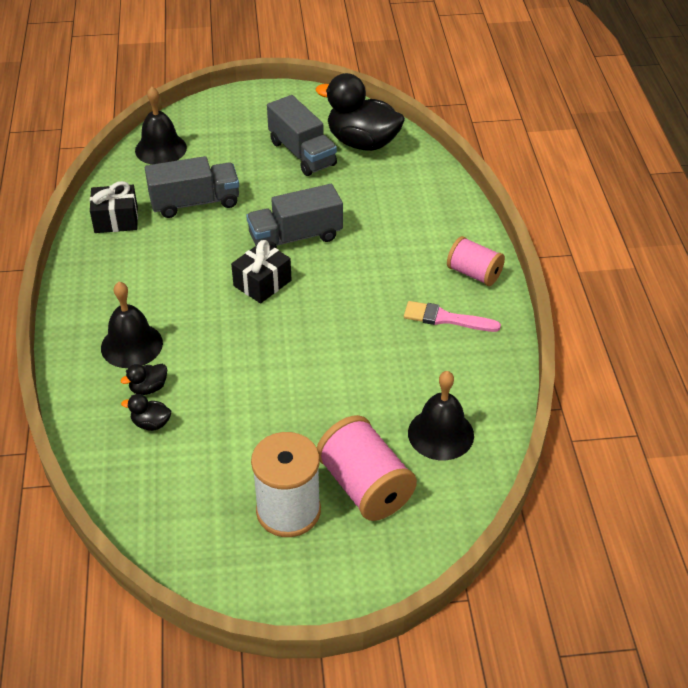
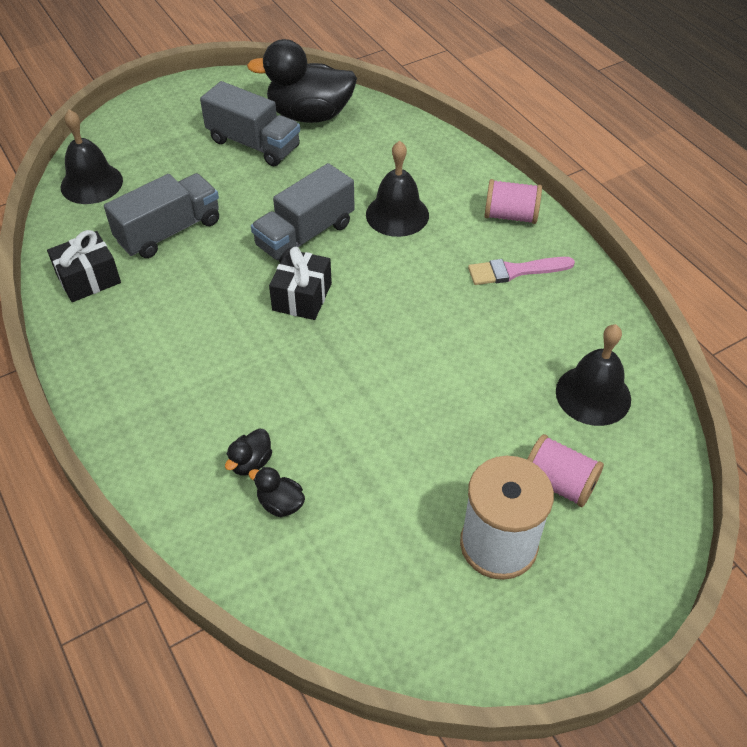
camera: 25 degrees left, 5 degrees up
(131, 345) = (199, 419): black bell -> black bell (397, 214)
(151, 423) = (280, 504): black duck -> black duck turned 45 degrees clockwise
(365, 486) = (558, 483): pink spool -> pink spool, size x0.65

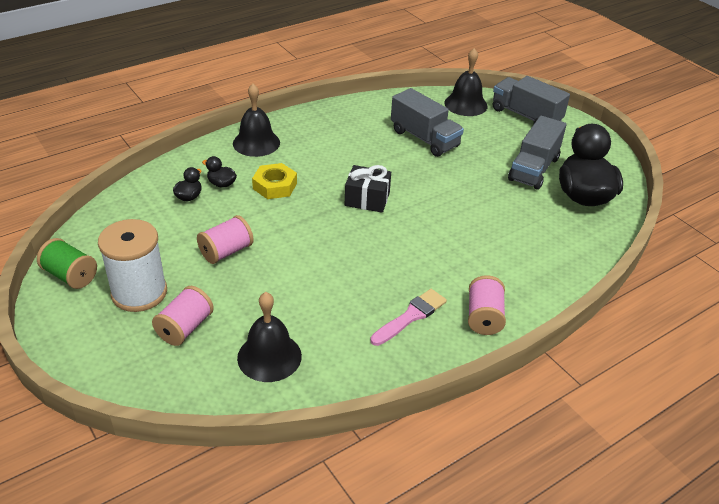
camera: 85 degrees right, 10 degrees down
(88, 279) = (374, 112): black gift -> none
(262, 396) = (275, 186): none -> yellow nut
(305, 235) = (433, 198): grey truck -> grey truck (526, 116)
(397, 214) = (468, 246): black bell -> black bell (256, 143)
(410, 447) = (226, 251): none -> pink spool
(468, 645) = (70, 276): none -> green spool
(515, 271) = (411, 316): pink brush -> pink brush turned 60 degrees clockwise

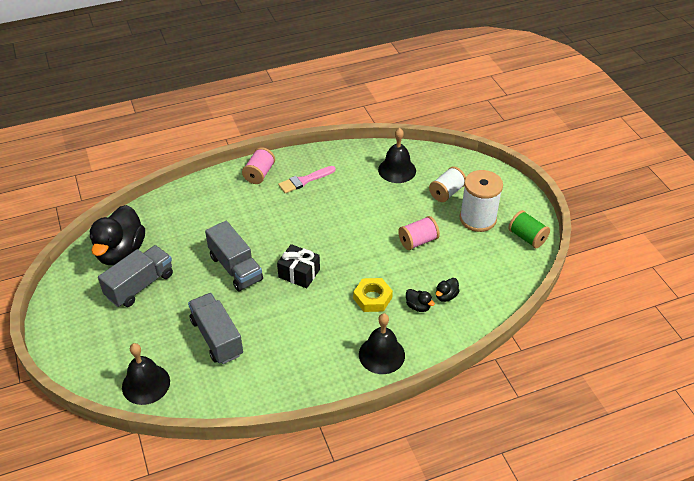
camera: 165 degrees left, 5 degrees up
(185, 328) = (446, 192): pink spool -> white spool
(526, 116) = (95, 356): grey truck -> grey truck (235, 268)

